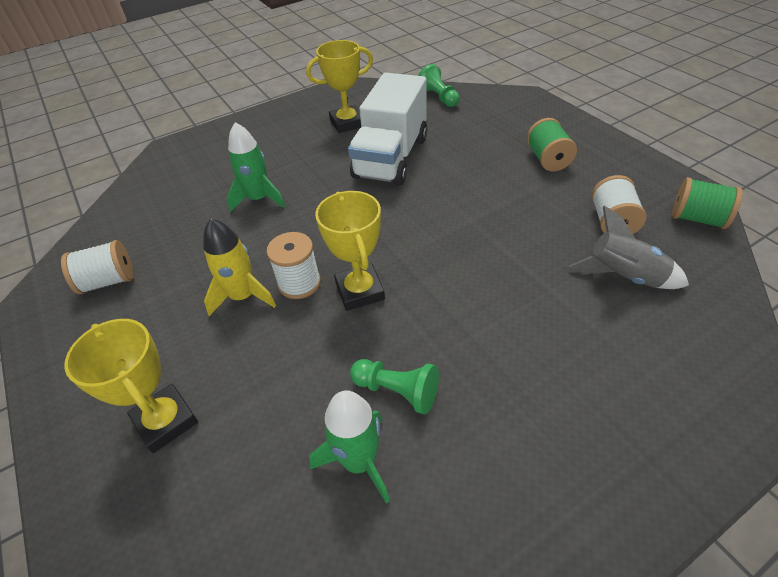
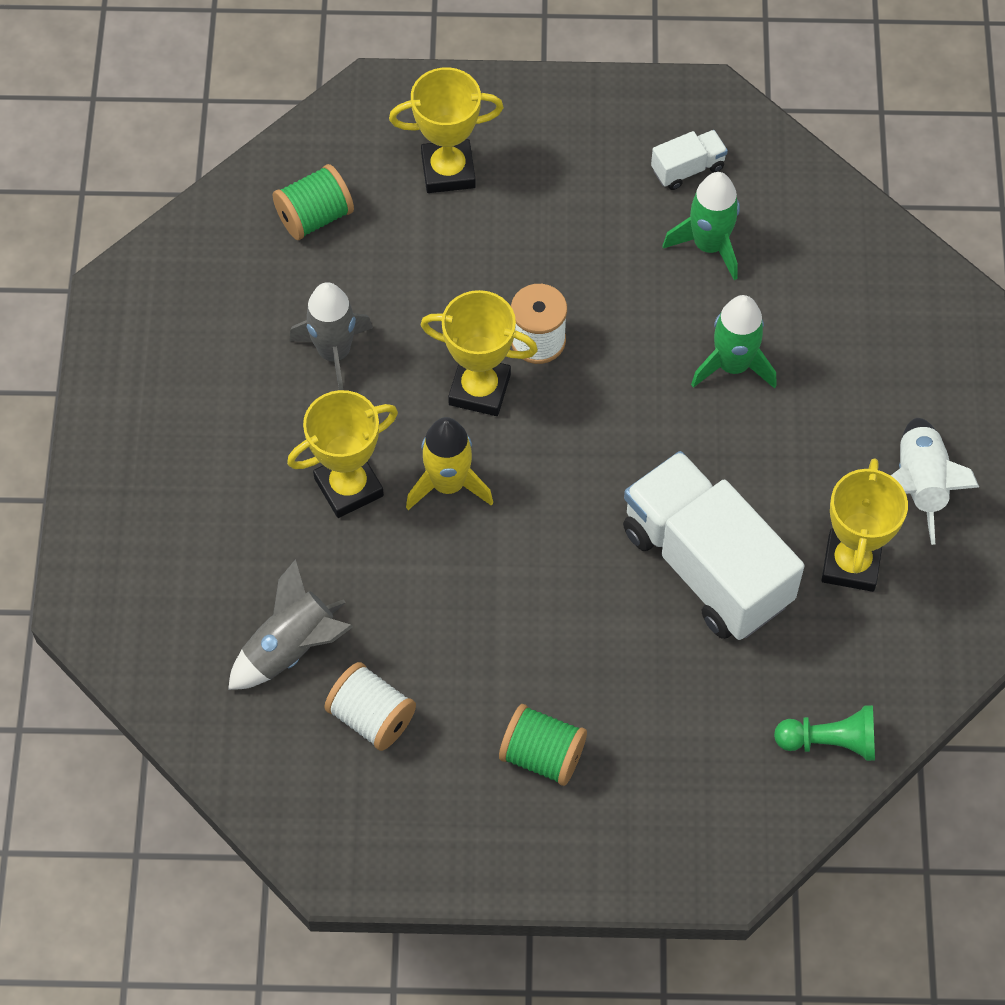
camera: 120 degrees right, 15 degrees up
(108, 281) = (687, 168): white spool -> white truck
(243, 296) = (560, 282): yellow rocket -> yellow rocket (448, 484)
(287, 122) = (920, 485): none -> white rocket
(359, 461) = (294, 290): green rocket -> green rocket (709, 245)
(397, 391) = (334, 353): green pawn -> grey rocket
(493, 315) = (348, 487): none -> yellow trophy
(697, 219) = (299, 814): green spool -> green spool (315, 217)

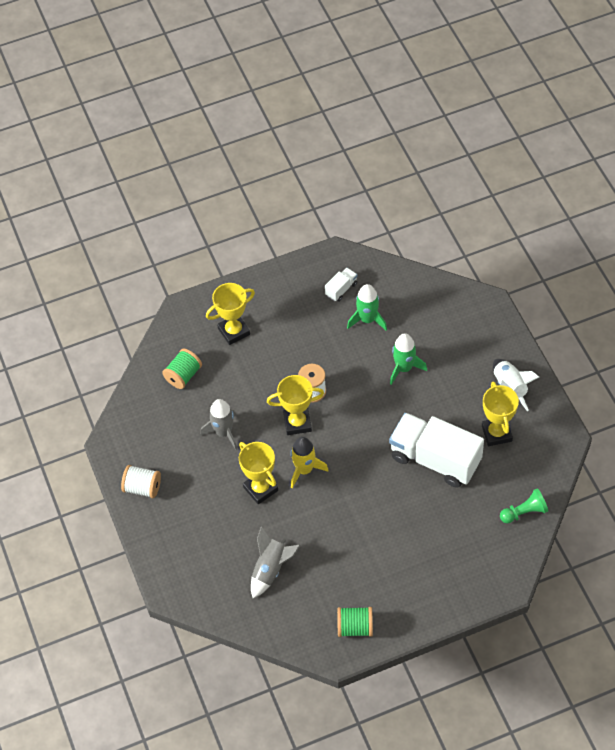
camera: 20 degrees left, 5 degrees down
(348, 487) = (260, 489): yellow trophy -> yellow trophy turned 75 degrees counterclockwise
(371, 717) = (322, 584): white spool -> white spool (142, 488)
(542, 755) = (404, 569): green spool -> green spool (355, 627)

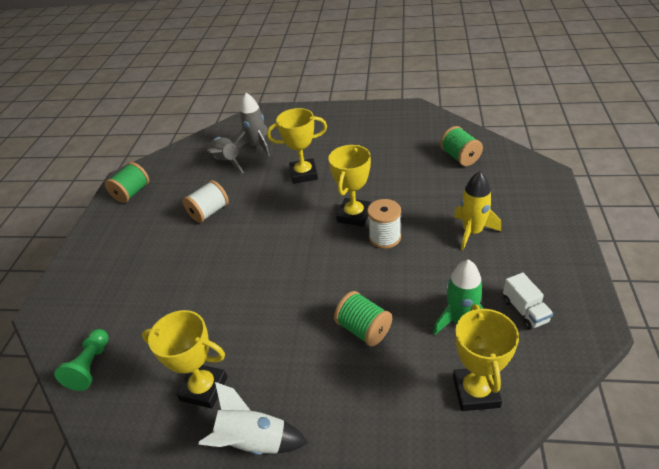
camera: 120 degrees right, 15 degrees down
(142, 488) = (358, 115): white spool -> white spool (209, 212)
(223, 432) = (378, 167): grey rocket -> grey rocket (257, 146)
(234, 331) = (499, 201): yellow trophy -> yellow trophy (476, 392)
(304, 470) = (299, 205): yellow rocket -> yellow rocket (472, 232)
(404, 368) = (364, 329): green rocket -> green spool
(435, 459) = (224, 309): white truck -> none

